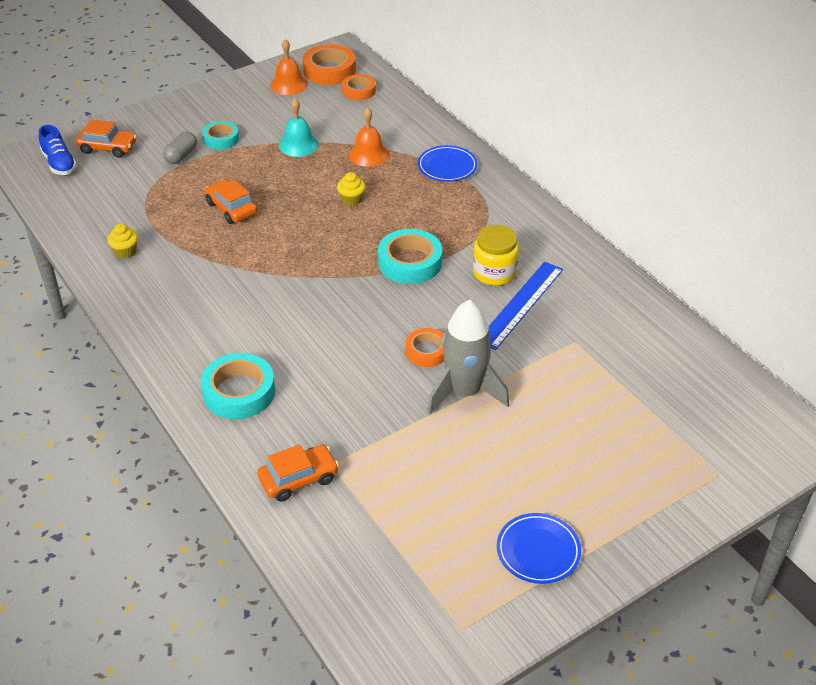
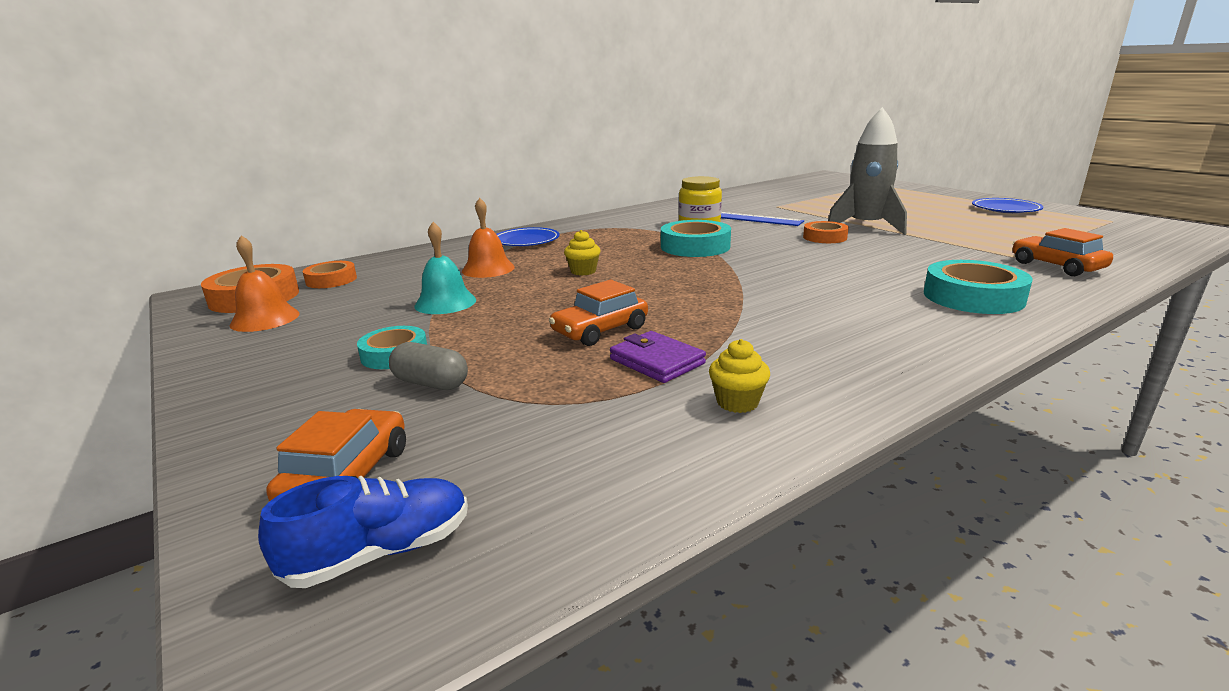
camera: 90 degrees left, 20 degrees down
(181, 228) = (657, 361): none -> purple wallet

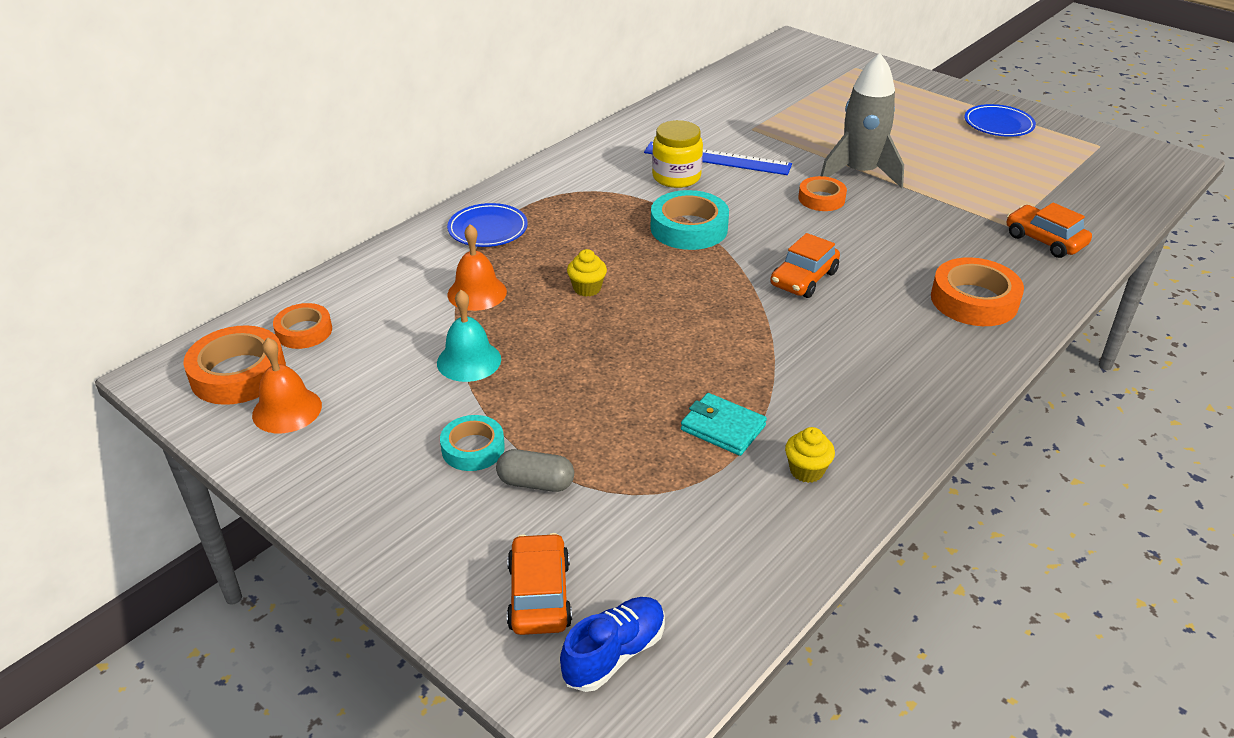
camera: 15 degrees left, 15 degrees up
(600, 330) = (652, 389): orange car -> orange car (804, 279)
(657, 361) = (723, 428): purple wallet -> turquoise wallet
(973, 297) = (974, 300): turquoise tape -> orange tape

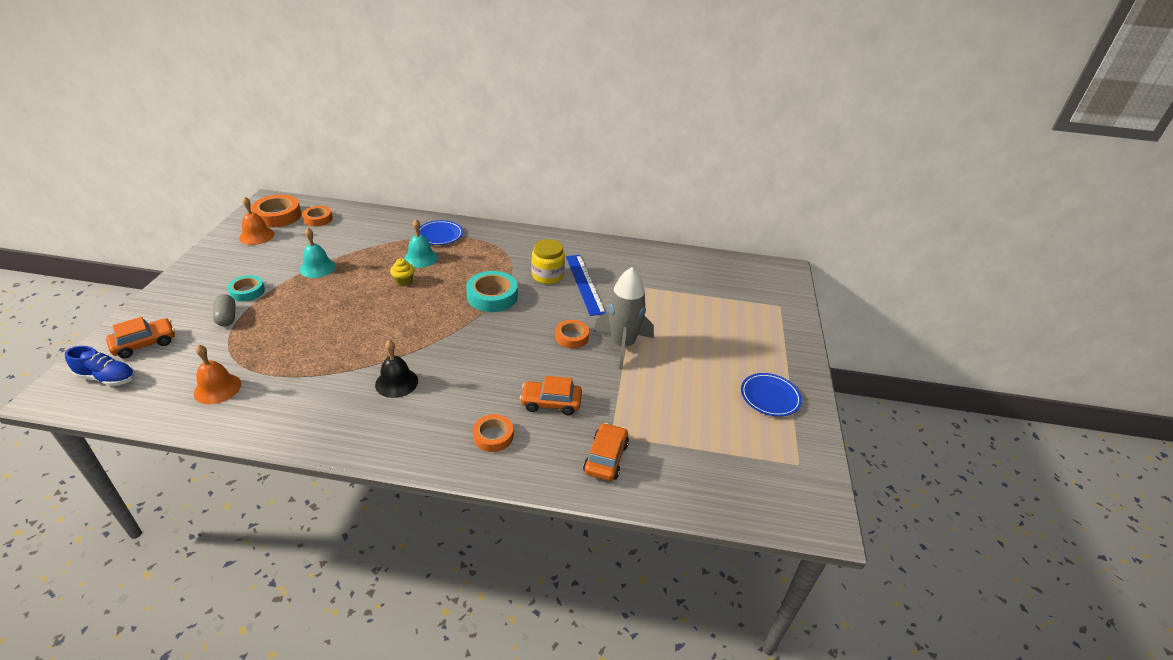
camera: 55 degrees right, 0 degrees up
(477, 293) = (378, 251): orange bell -> orange bell (217, 388)
(536, 260) = (420, 258): none -> turquoise bell
(723, 428) = (296, 363): turquoise wallet -> none
(804, 279) = (467, 354): orange car -> orange car (551, 403)
(806, 470) = (268, 404): yellow cupcake -> none
(827, 347) = (396, 382): none -> black bell
(974, 300) = (493, 436): orange tape -> orange tape, size x0.62

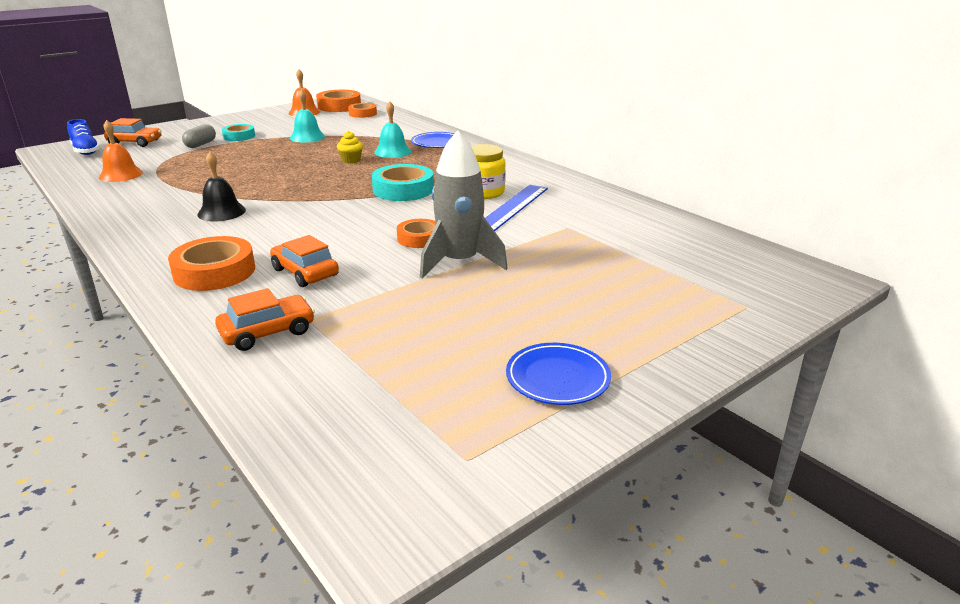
camera: 45 degrees right, 10 degrees down
(493, 436) = (214, 272): orange tape -> orange tape, size x1.60

